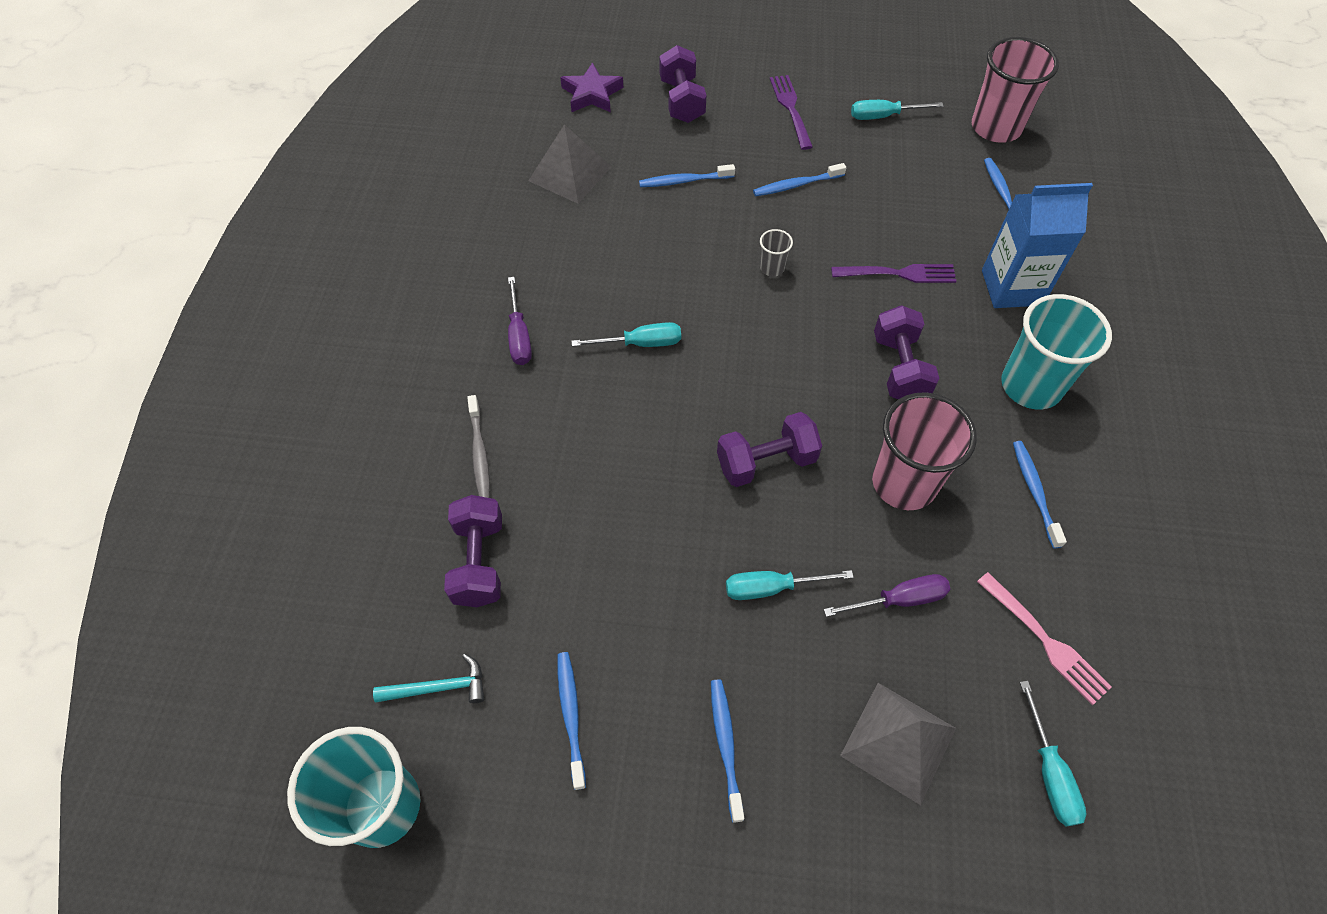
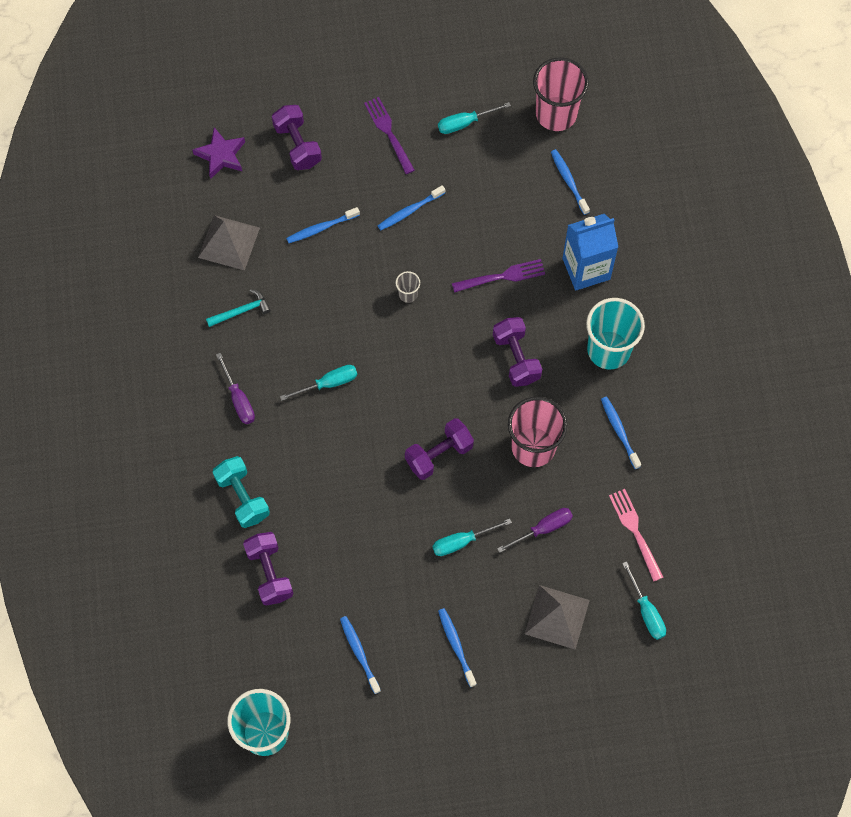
camera: 15 degrees left, 10 degrees up
(439, 687) = (273, 658): turquoise hammer -> turquoise hammer (241, 311)
(479, 453) = (242, 497): grey toothbrush -> turquoise dumbbell
(1044, 640) = (635, 532): pink fork -> pink fork turned 150 degrees counterclockwise

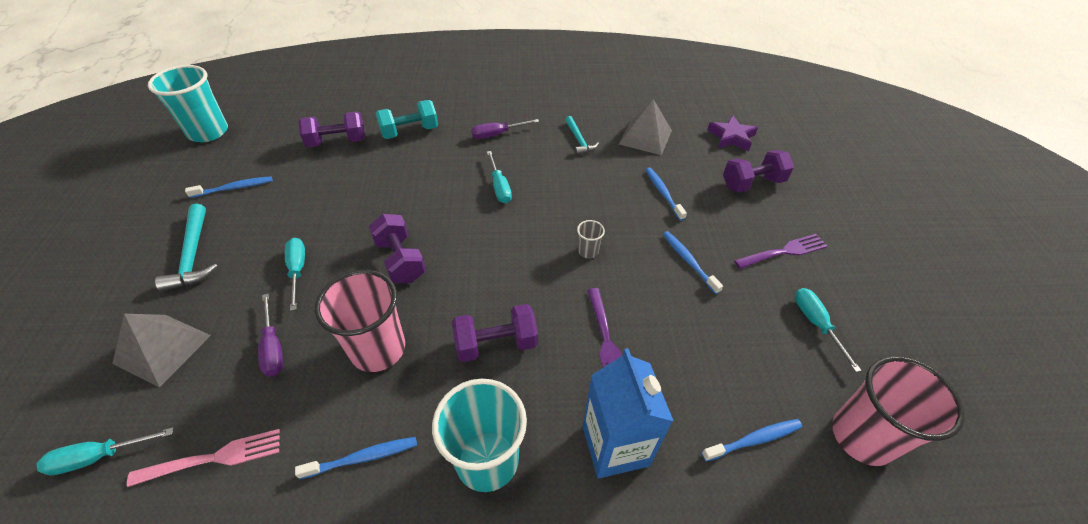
camera: 95 degrees right, 20 degrees down
(456, 646) = (193, 255): blue toothbrush -> turquoise hammer

